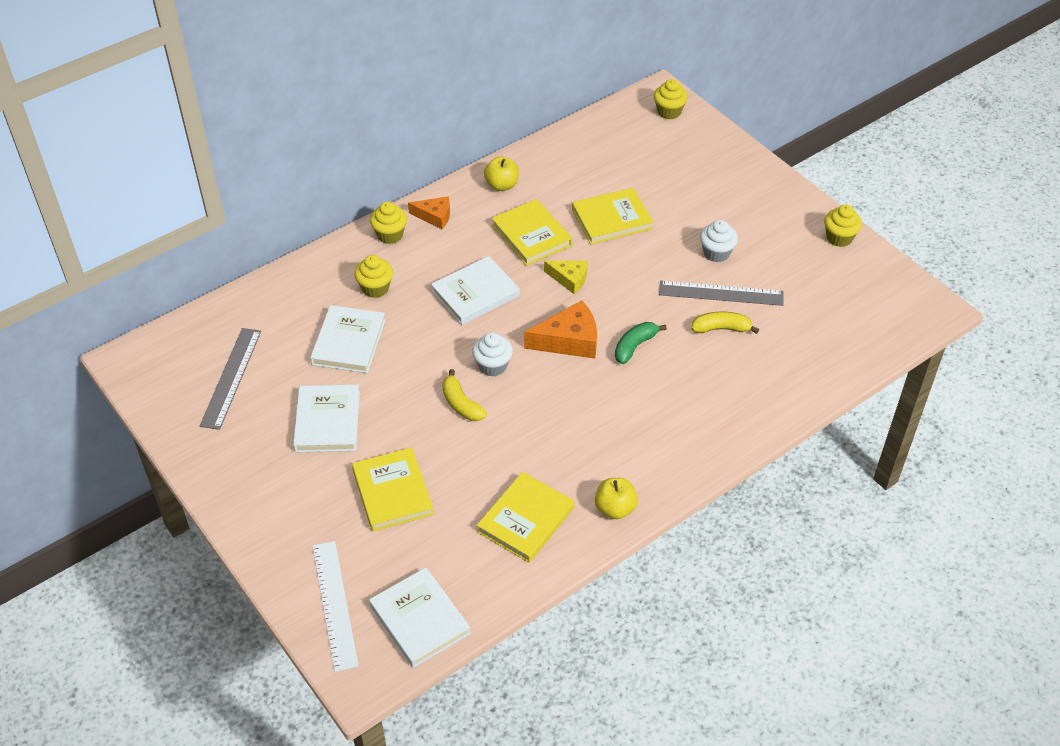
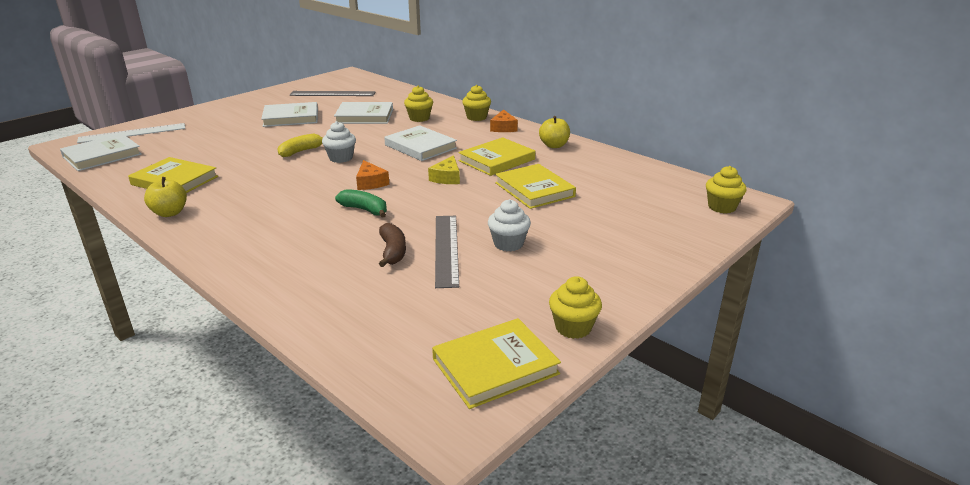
camera: 80 degrees right, 20 degrees down
(393, 492) = (221, 139): yellow book -> yellow book (495, 366)
(569, 340) = (370, 182): orange cheese -> orange cheese, size x0.63
(721, 328) = (392, 251): yellow banana -> brown banana

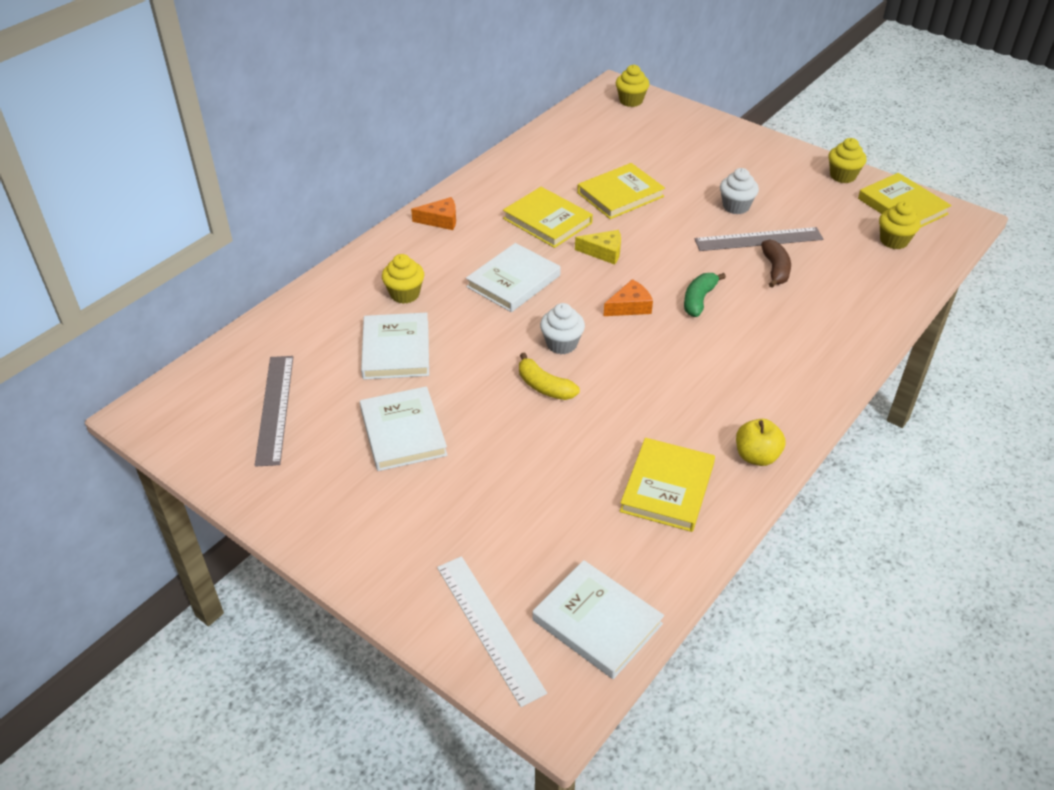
camera: 95 degrees left, 15 degrees up
(392, 251) = (775, 269): brown banana -> brown banana turned 105 degrees clockwise
(476, 117) = (400, 244): yellow cupcake -> yellow cupcake (893, 241)
(554, 145) = (497, 183): yellow apple -> none

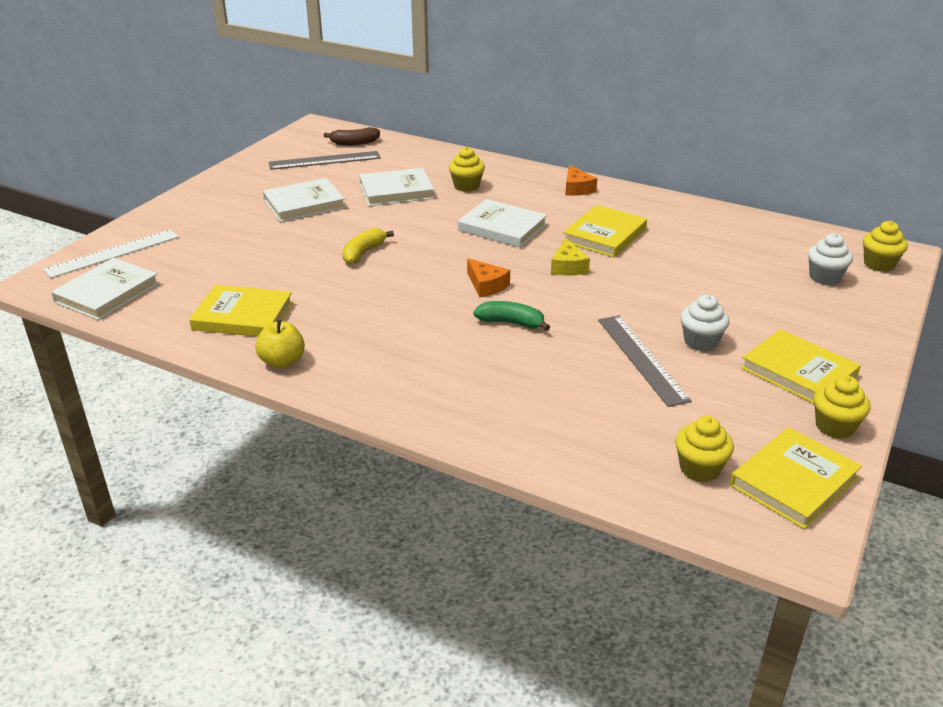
camera: 80 degrees right, 10 degrees down
(561, 344) = (421, 256): white cupcake -> white cupcake (824, 277)
(620, 195) = (675, 269): yellow book -> yellow book (798, 372)
(775, 269) = (587, 371): brown banana -> brown banana (354, 143)

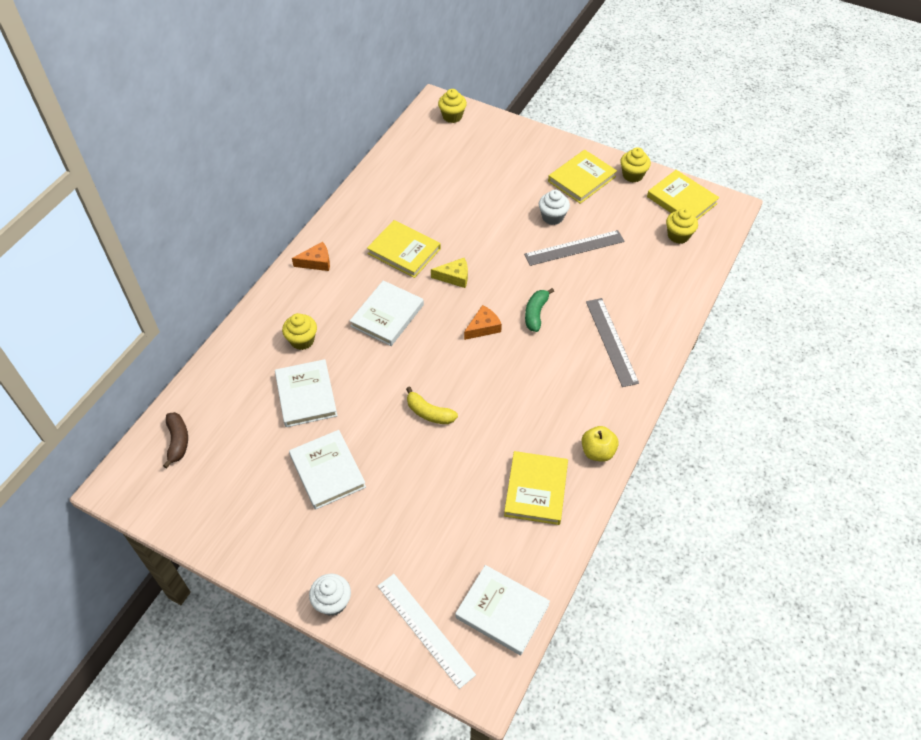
camera: 90 degrees left, 20 degrees up
(324, 160) = (221, 465): grey ruler -> grey ruler (611, 341)
(824, 277) = (469, 145): white cupcake -> white cupcake (332, 602)

